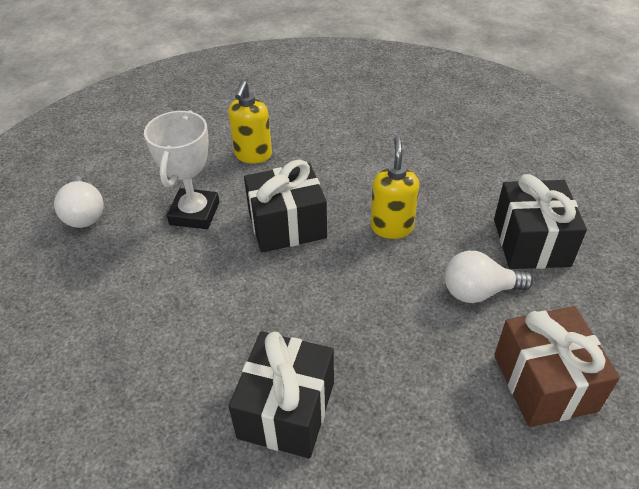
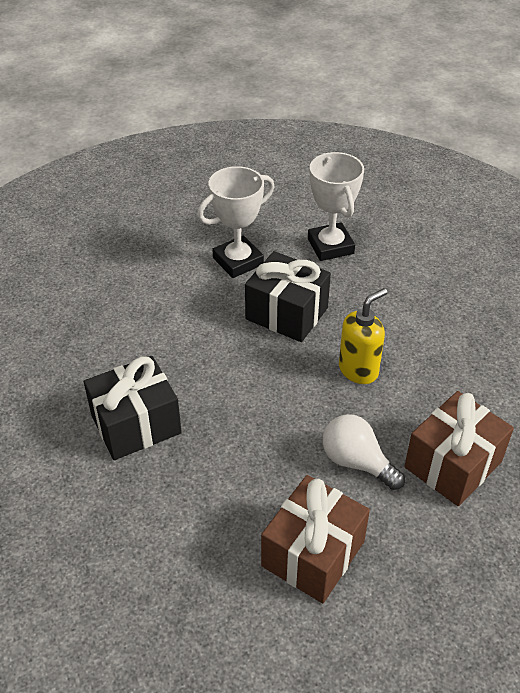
camera: 45 degrees right, 0 degrees up
(84, 214) = (173, 214): white light bulb -> none
(253, 155) = (330, 246): yellow soap dispenser -> white trophy
(531, 242) = (453, 464): black gift -> brown gift

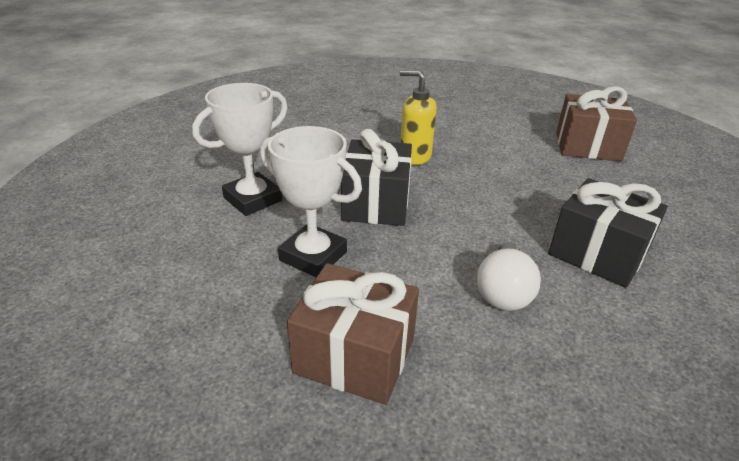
camera: 115 degrees left, 10 degrees down
(357, 462) = (501, 144): white light bulb -> white light bulb (503, 292)
(453, 464) = (464, 115): brown gift -> brown gift (354, 356)

